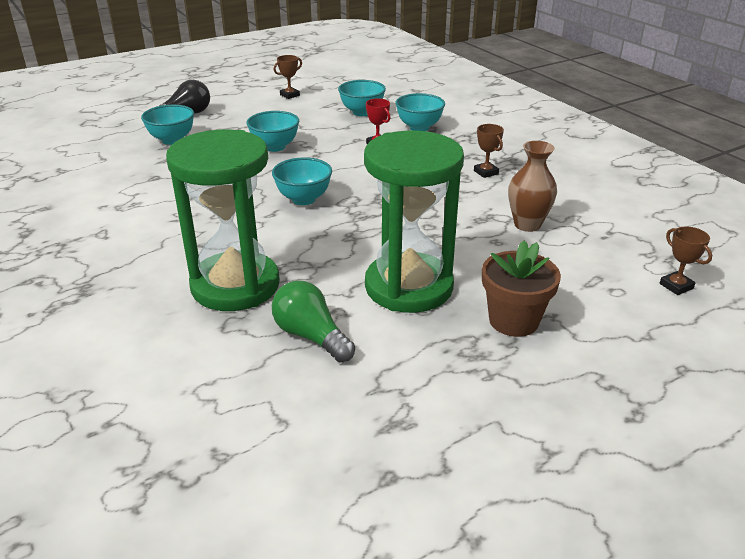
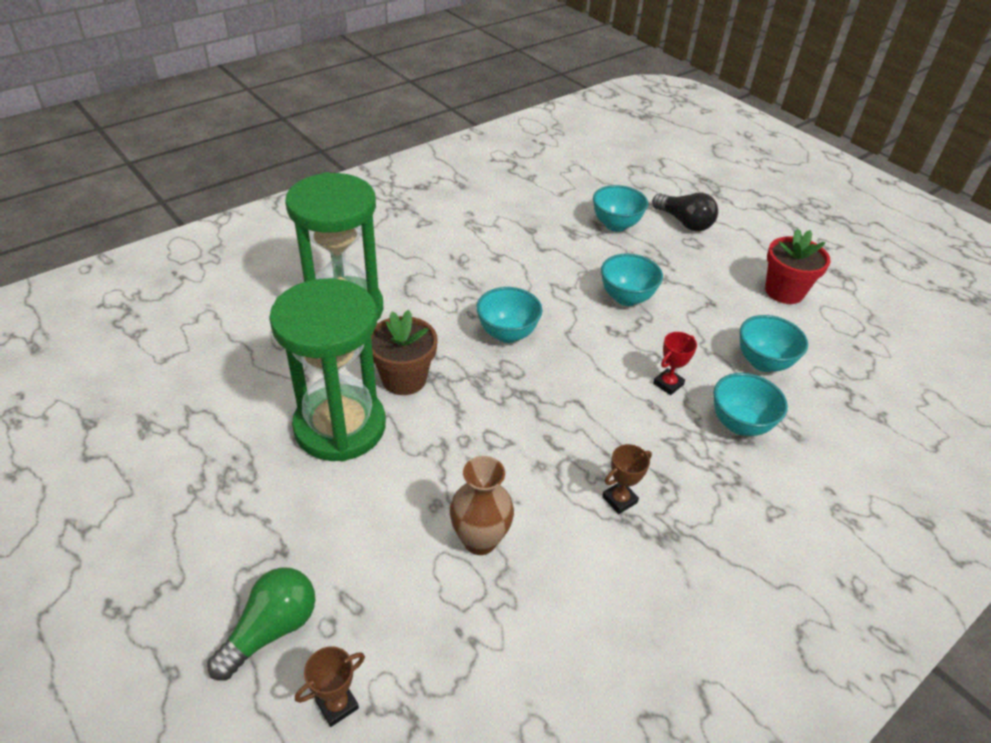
camera: 80 degrees right, 10 degrees up
(290, 95) = (784, 291): brown trophy -> red flower pot
(311, 336) = (265, 364): green light bulb -> green light bulb (271, 629)
(513, 321) = (275, 514): brown flower pot -> brown flower pot (404, 379)

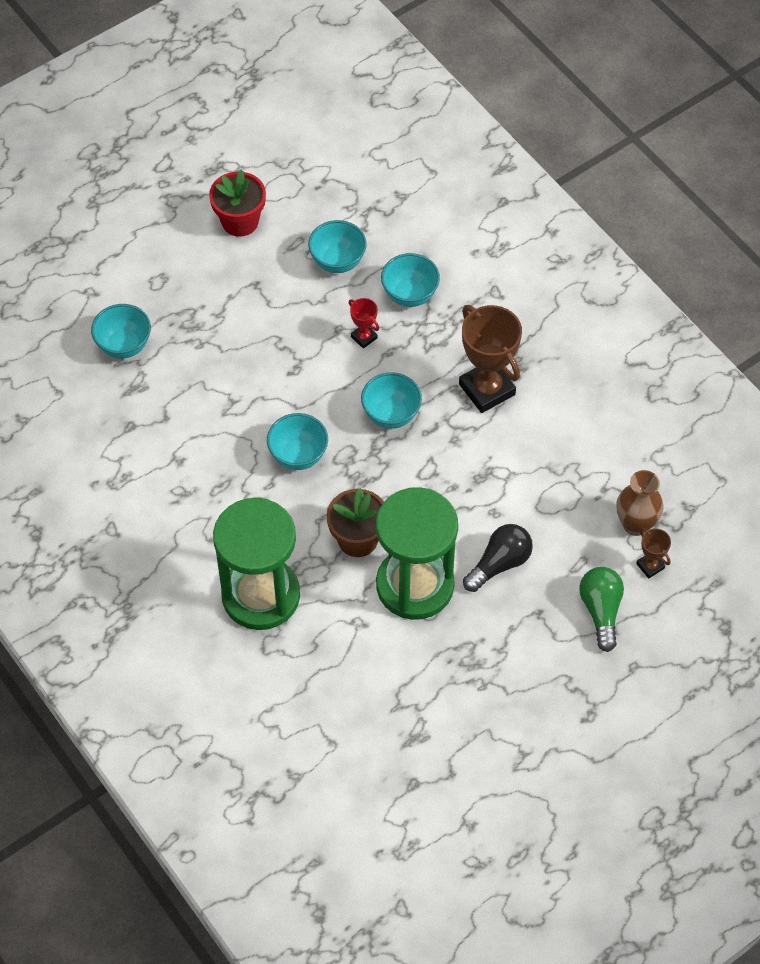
camera: 85 degrees left, 15 degrees up
(271, 629) = (601, 611): green light bulb -> green light bulb turned 45 degrees clockwise
(480, 540) = (525, 483): brown vase -> brown vase (635, 524)
(619, 499) = (487, 389): brown trophy -> brown trophy, size x2.11
(626, 298) = (247, 352): turquoise bowl -> turquoise bowl (391, 415)
(684, 222) = (121, 282): black light bulb -> black light bulb (499, 564)

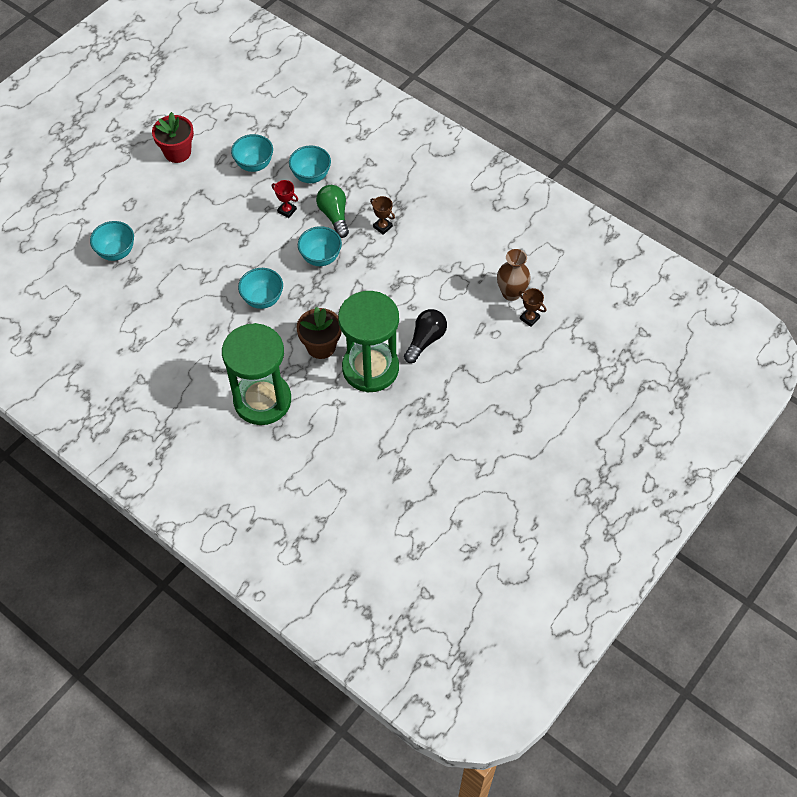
camera: 15 degrees left, 0 degrees up
(487, 389) = (382, 227): brown trophy -> brown trophy, size x0.47
(601, 611) = (505, 356): green light bulb -> green light bulb (334, 216)

